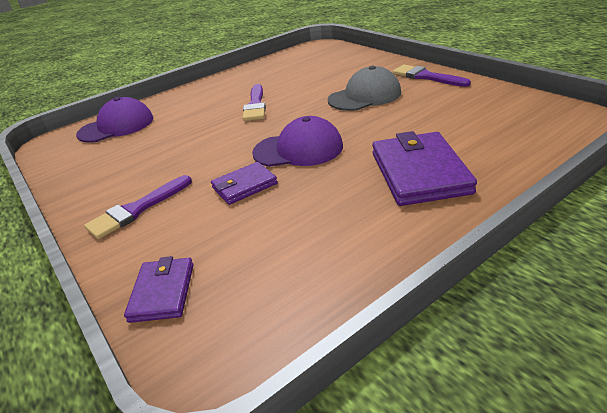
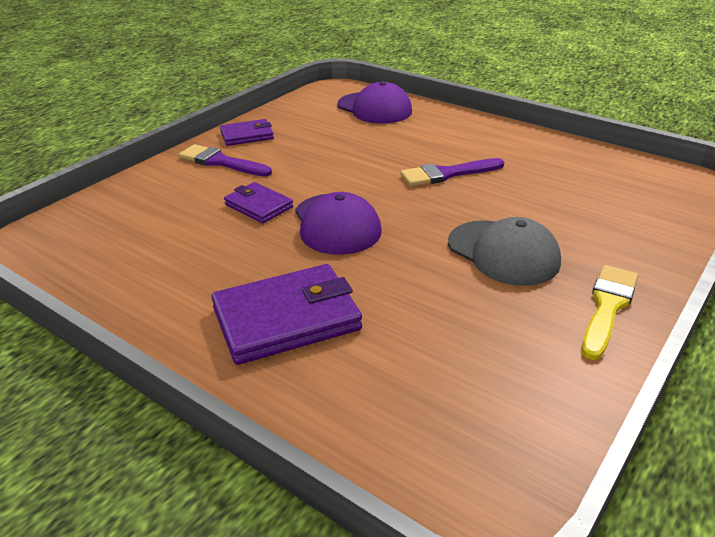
camera: 70 degrees right, 0 degrees up
(162, 292) = (110, 203): purple wallet -> purple wallet (247, 135)
(426, 77) = (607, 307): purple brush -> yellow brush

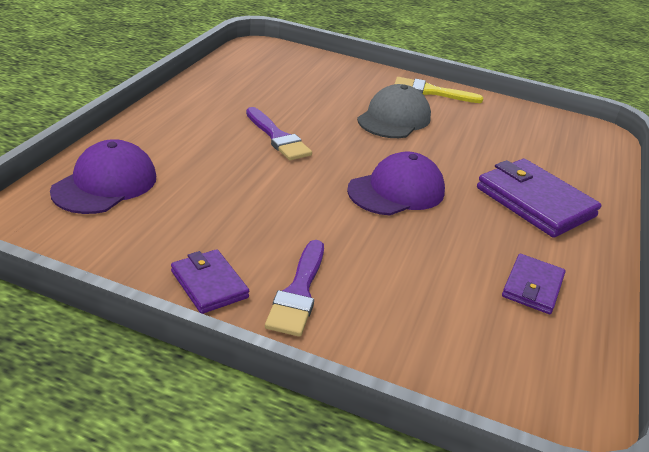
camera: 110 degrees left, 0 degrees up
(258, 206) = (389, 241): purple wallet -> purple wallet (532, 287)

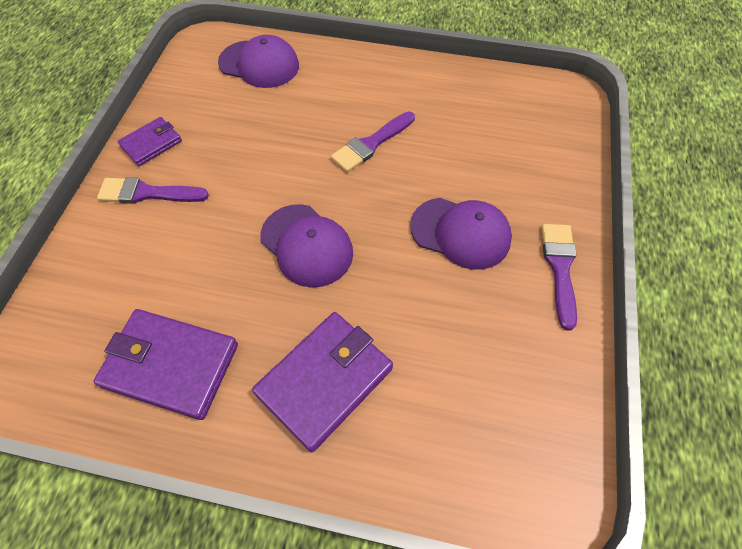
camera: 85 degrees right, 25 degrees up
(394, 119) = (460, 233): grey cap -> purple cap
(431, 92) = (560, 268): yellow brush -> purple brush
(532, 287) = (171, 365): purple wallet -> purple wallet, size x1.75

